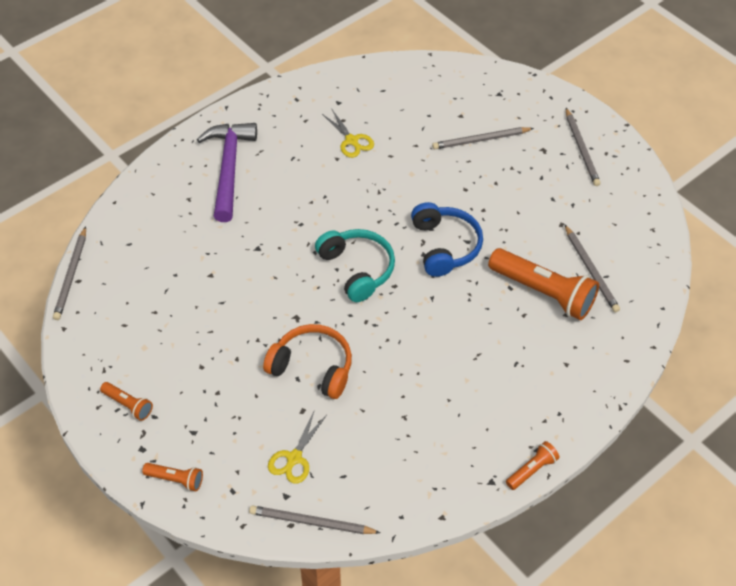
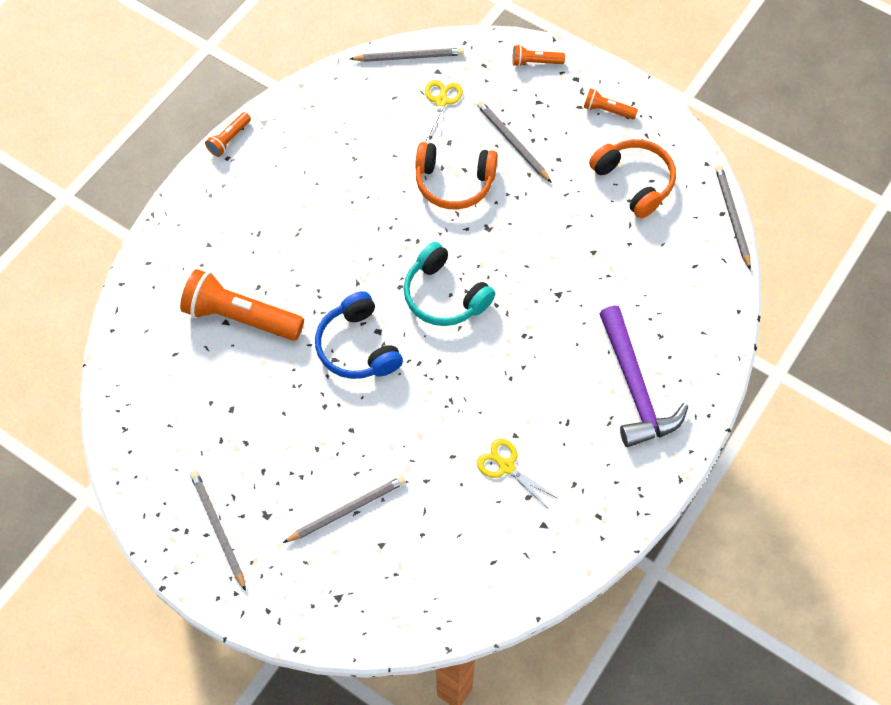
camera: 165 degrees right, 10 degrees up
(140, 327) = (634, 182): none -> orange headphones
(591, 270) = (192, 356): grey pencil -> grey pencil (512, 142)

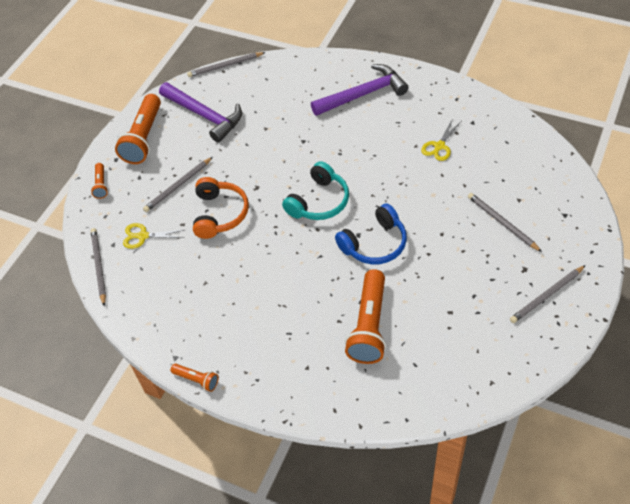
camera: 95 degrees left, 10 degrees down
(607, 110) = (144, 138): orange flashlight -> orange flashlight, size x2.07
(634, 182) = (204, 115): orange headphones -> purple hammer

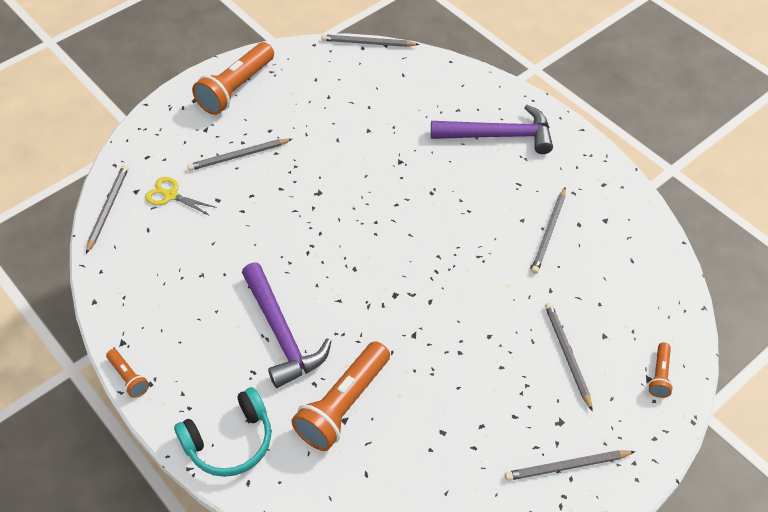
camera: 20 degrees right, 0 degrees up
(101, 185) = (163, 121): orange flashlight -> orange flashlight (659, 375)
(204, 115) = (312, 89): purple hammer -> purple hammer (281, 333)
(220, 214) = (262, 205): orange headphones -> none
(319, 202) = (375, 238): turquoise headphones -> turquoise headphones (230, 441)
(374, 244) = (406, 314): blue headphones -> none
(439, 146) = (549, 232): yellow scissors -> grey pencil

